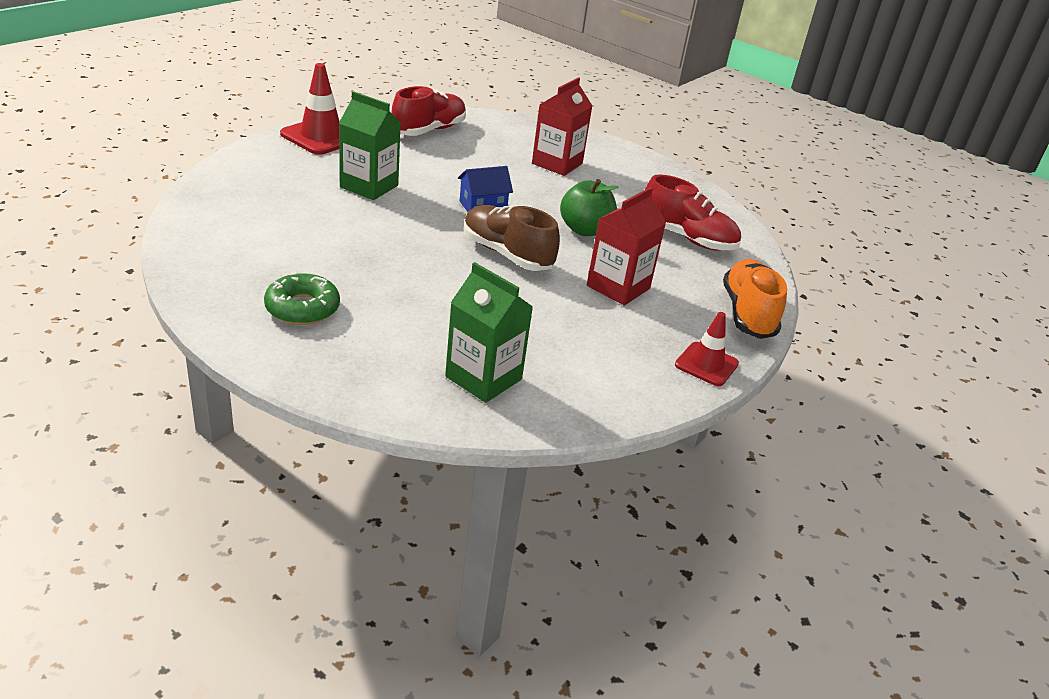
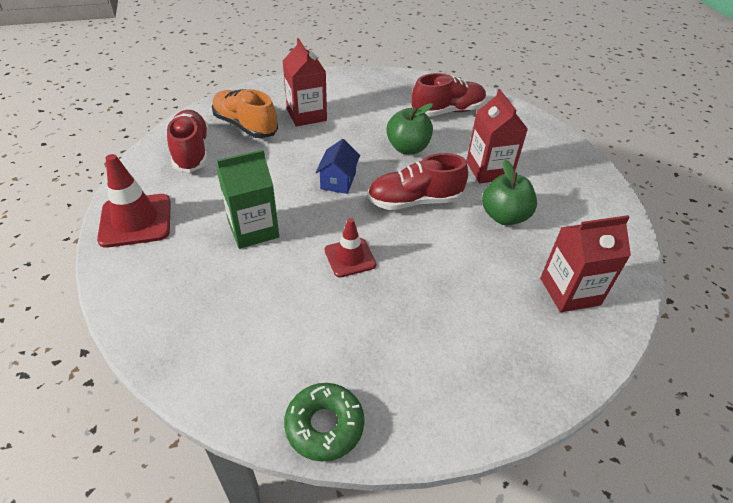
camera: 50 degrees left, 10 degrees up
(302, 308) = (422, 361): green donut -> green donut (324, 425)
(483, 378) = (570, 291): green carton -> red carton
(507, 254) = (414, 201): brown shoe -> red shoe
(552, 313) = (504, 216): none -> green apple
(706, 364) = (594, 178): red traffic cone -> red traffic cone (350, 257)
(748, 313) = (547, 134): orange shoe -> orange shoe (245, 126)

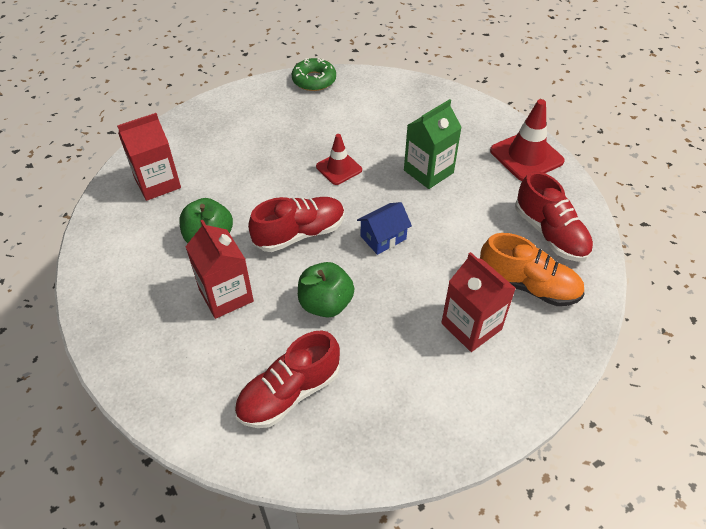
camera: 165 degrees right, 5 degrees up
(338, 181) = (383, 238): blue house -> blue house turned 60 degrees clockwise

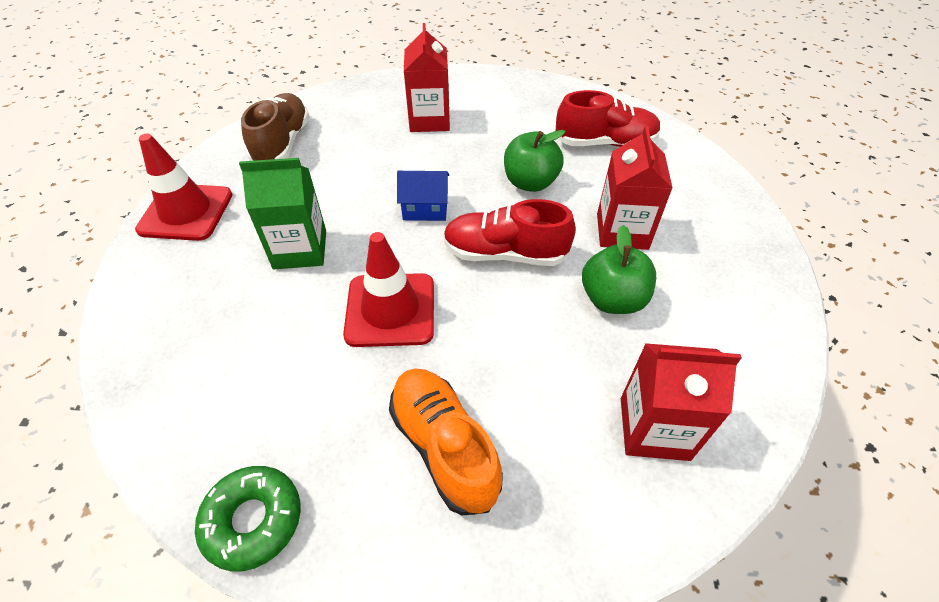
camera: 145 degrees left, 0 degrees up
(339, 168) = (390, 310): red traffic cone -> red traffic cone, size x1.59
(528, 285) = (355, 122): orange shoe -> orange shoe (444, 446)
(550, 233) = (282, 143): red shoe -> brown shoe

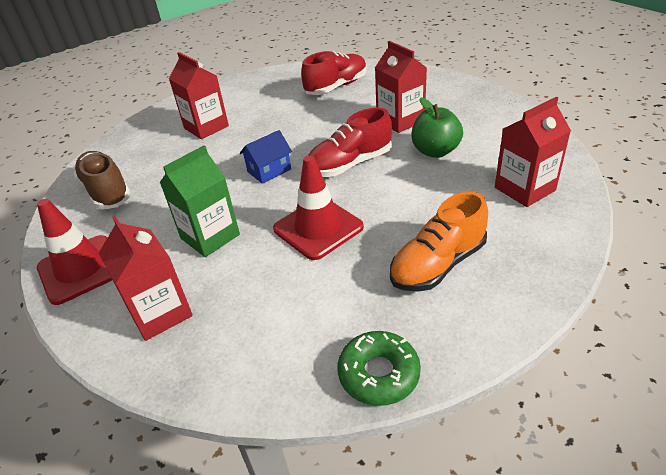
camera: 35 degrees left, 10 degrees down
(185, 301) = (160, 313): none -> red carton
(444, 446) = (438, 264): orange shoe -> orange shoe turned 60 degrees counterclockwise
(530, 182) = (318, 125): green apple -> none

